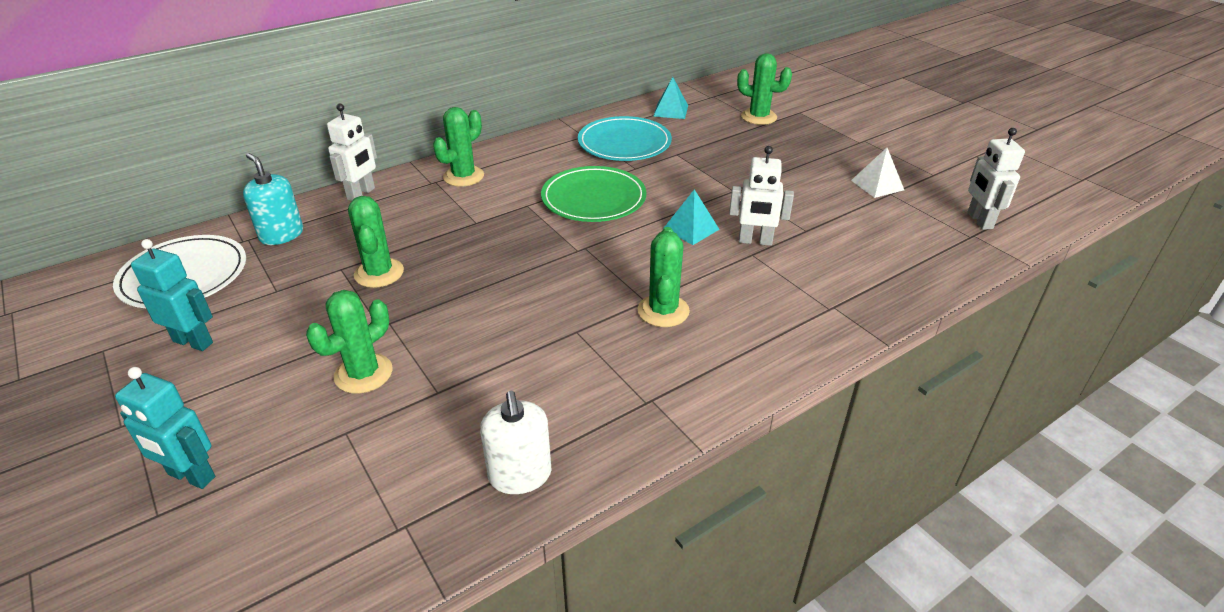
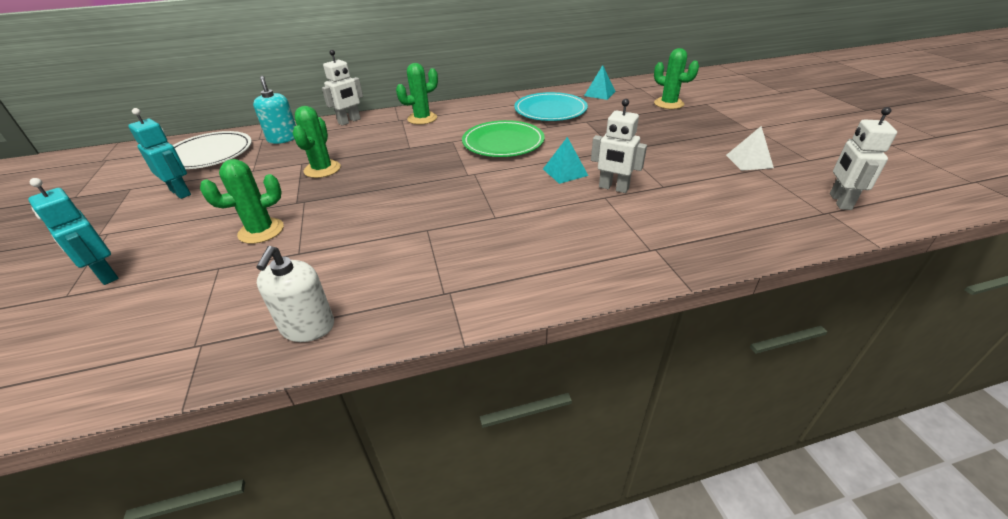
camera: 20 degrees right, 0 degrees up
(663, 311) = (504, 227): green cactus -> none

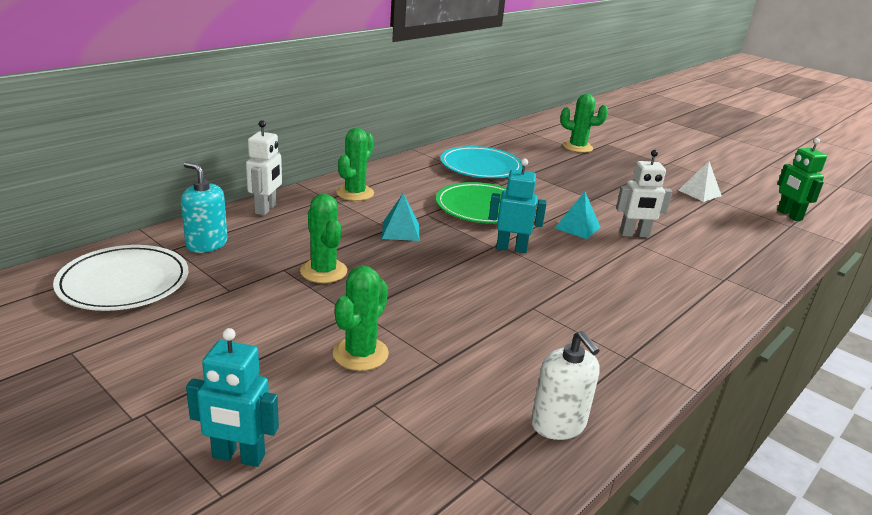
camera: 35 degrees left, 10 degrees down
(181, 192) = (169, 338): turquoise robot -> turquoise robot (511, 248)
(599, 93) = (503, 143): turquoise pyramid -> turquoise pyramid (400, 231)
(839, 201) = (789, 215): white robot -> green robot

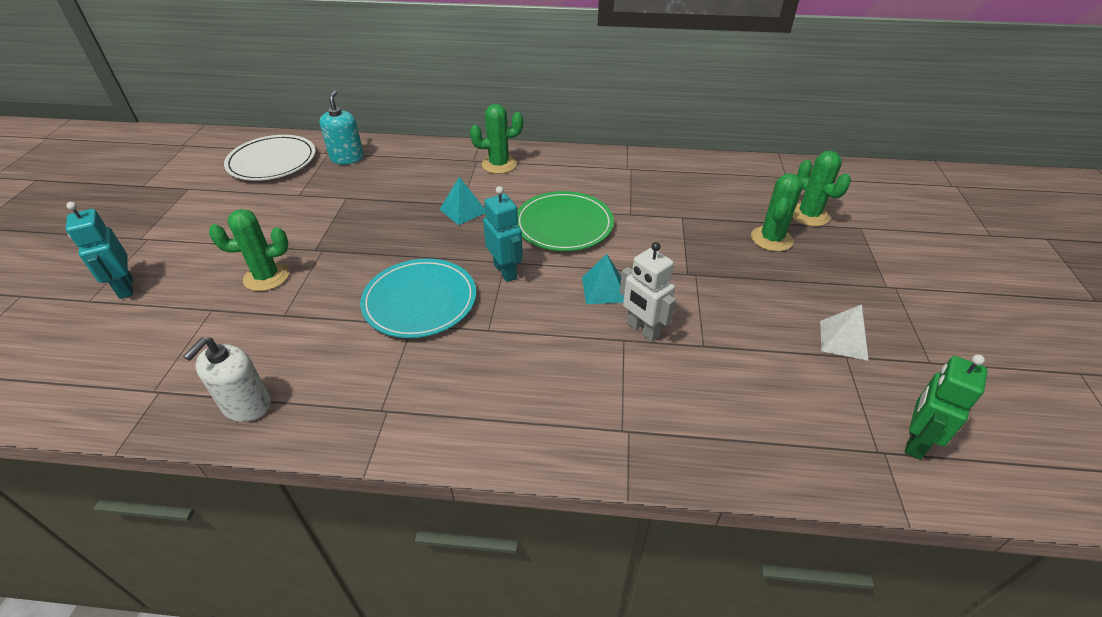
camera: 55 degrees right, 15 degrees up
(266, 209) = (423, 149): white robot -> none
(323, 271) = (360, 212): green cactus -> green cactus (771, 239)
(480, 166) = (650, 188): turquoise plate -> turquoise plate (420, 301)

